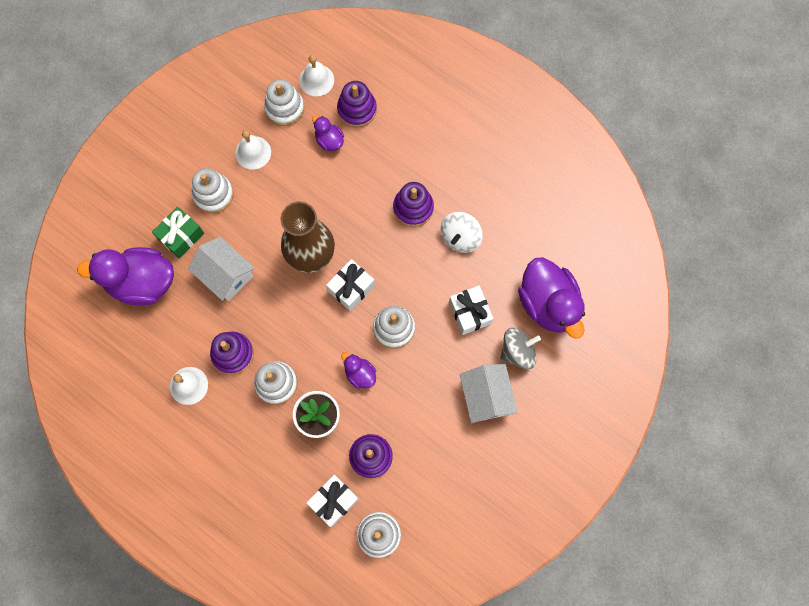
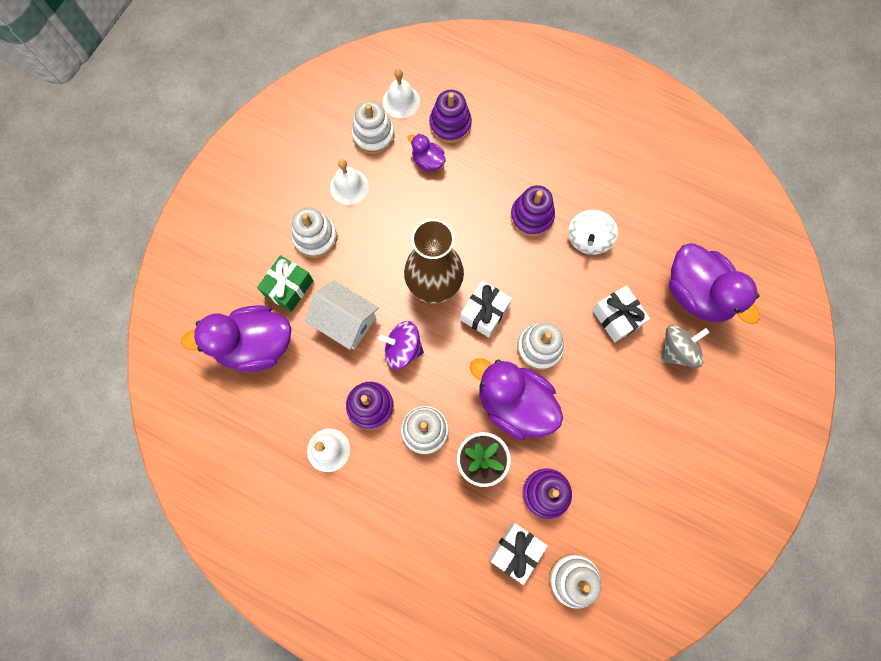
camera: 10 degrees left, 0 degrees up
(271, 308) = (402, 349): none -> purple spinning top
(360, 374) = (514, 404): purple duck -> purple duck, size x2.10
(486, 397) = (655, 405): white house -> none

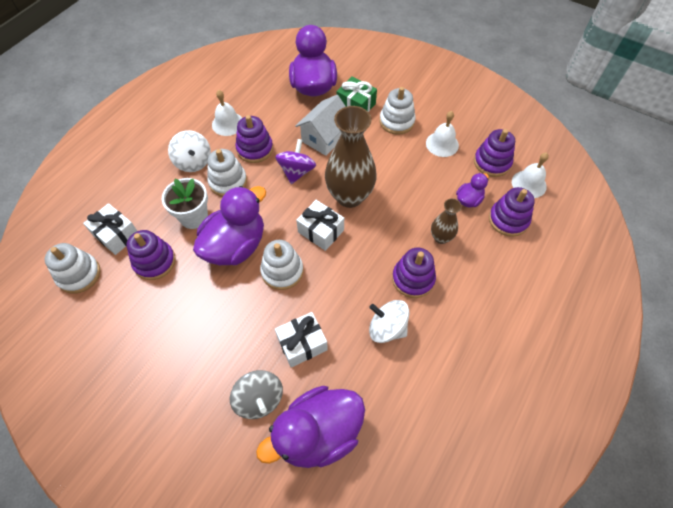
camera: 95 degrees right, 15 degrees down
(373, 135) = (492, 162): white stacking toy -> purple stacking toy
(396, 481) = (193, 162): none -> white spinning top
(479, 190) = (441, 237): none -> brown vase

